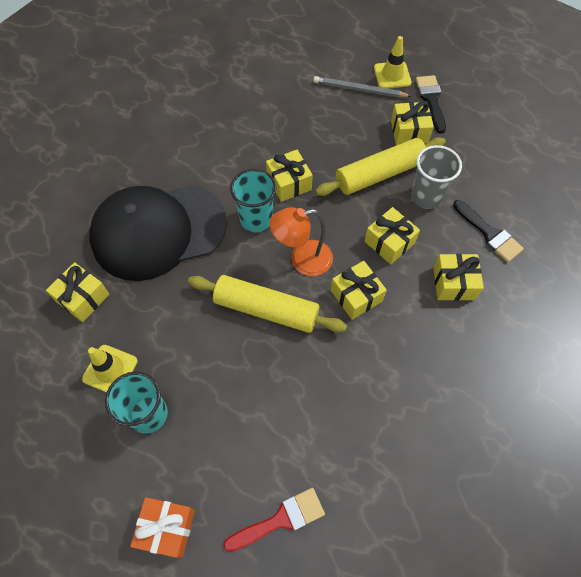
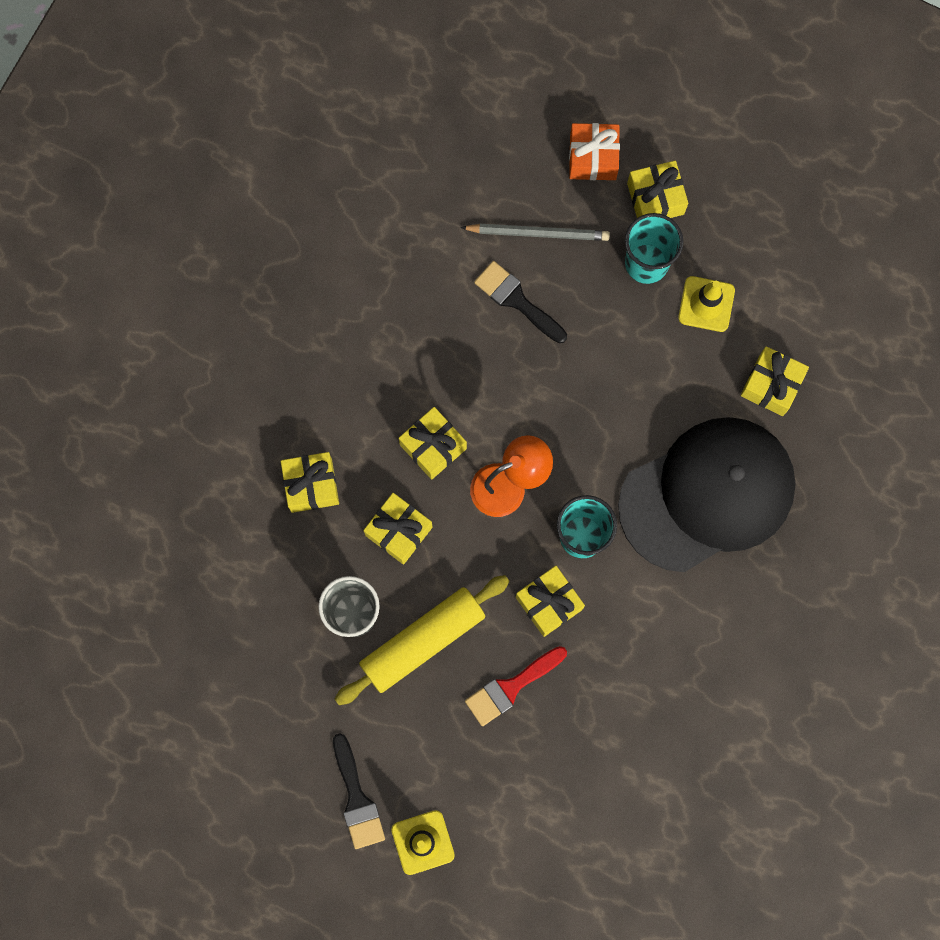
camera: 170 degrees right, 15 degrees up
(266, 309) = (541, 410): yellow rolling pin -> none
(280, 519) = (479, 185): red brush -> red brush (511, 687)
(359, 90) = (471, 801): grey pencil -> grey pencil (538, 233)
(409, 132) = (386, 728): yellow gift -> yellow gift (655, 198)
(489, 234) = (266, 568): black brush -> black brush (517, 300)

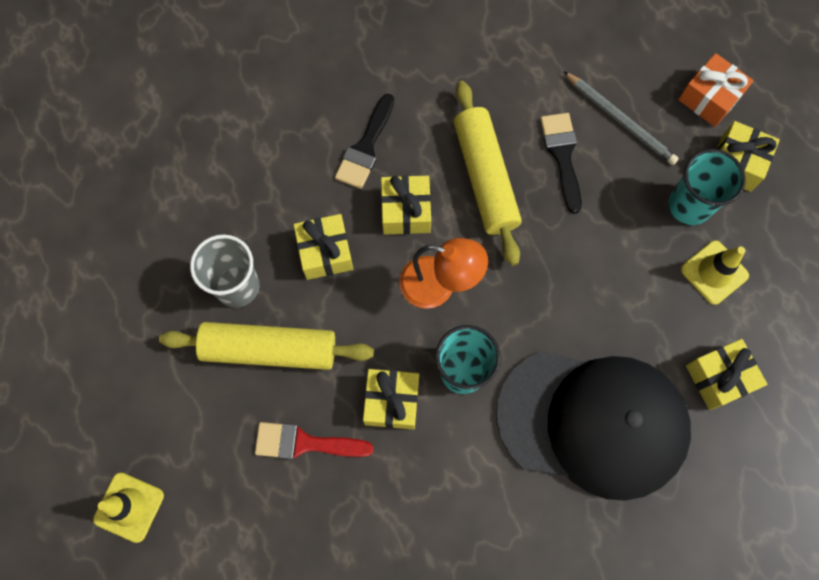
camera: 40 degrees right, 5 degrees down
(311, 485) = (291, 168): yellow gift -> none
(357, 799) = (112, 428): black brush -> black brush (365, 147)
(471, 368) = (484, 178): none -> yellow rolling pin

